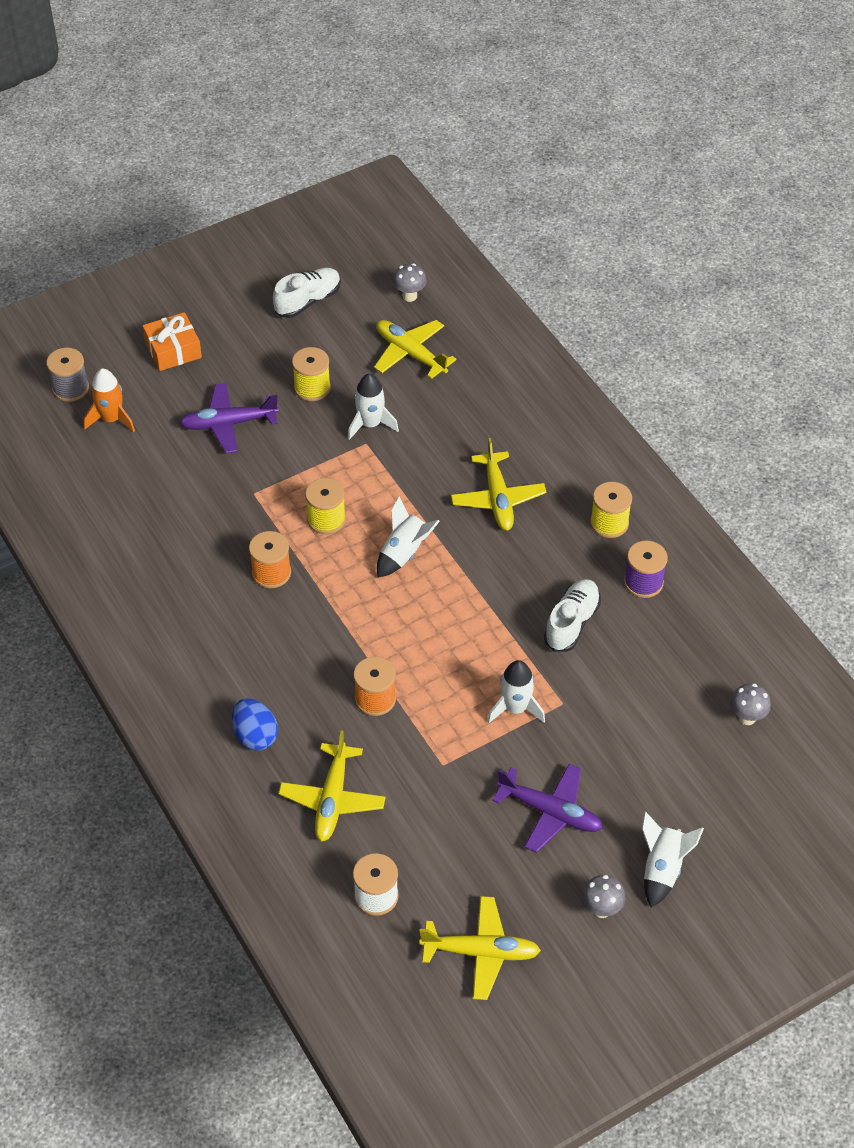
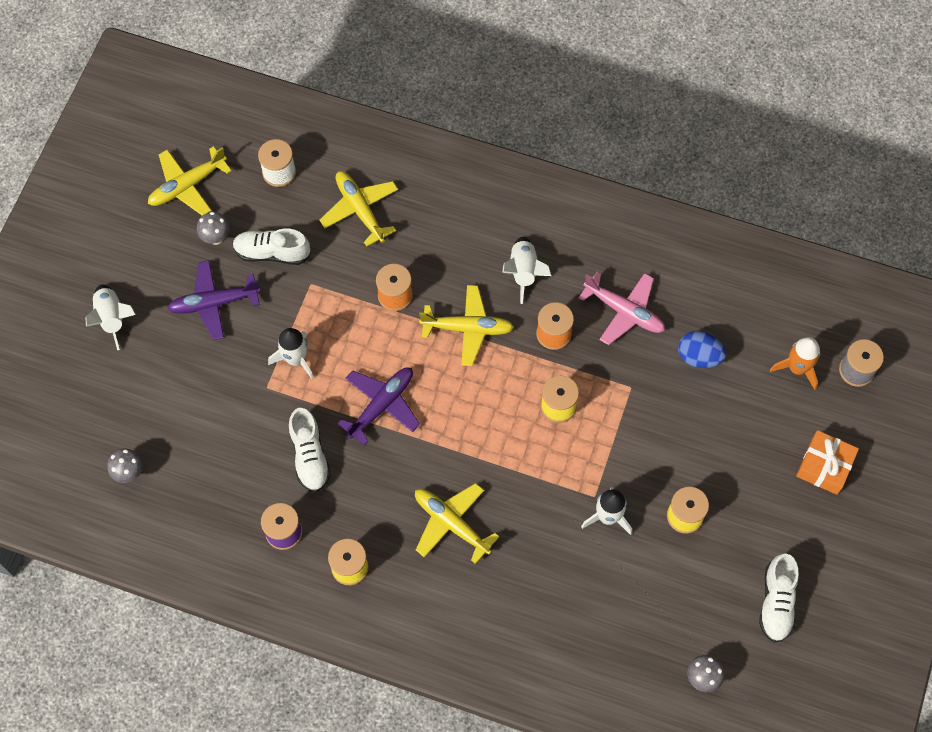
camera: 140 degrees right, 15 degrees up
(194, 548) = (624, 311): none -> pink plane
(228, 424) = (711, 432): purple plane -> purple plane (381, 405)
(255, 736) = (448, 213): blue egg -> blue egg (699, 357)
(404, 553) = (477, 421): white rocket -> white rocket (523, 272)
(410, 353) = (644, 614): yellow plane -> yellow plane (468, 328)
(453, 820) = (272, 253): none -> white shoe
(601, 909) = (133, 264): grey mushroom -> grey mushroom (216, 238)

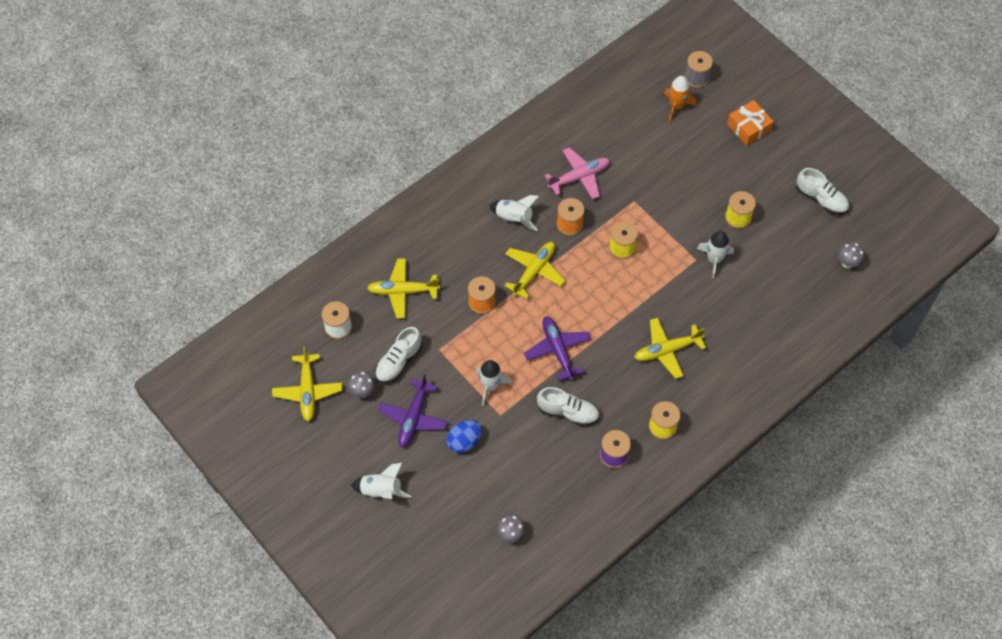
camera: 60 degrees left, 5 degrees down
(699, 357) = (636, 153): blue egg -> blue egg (464, 441)

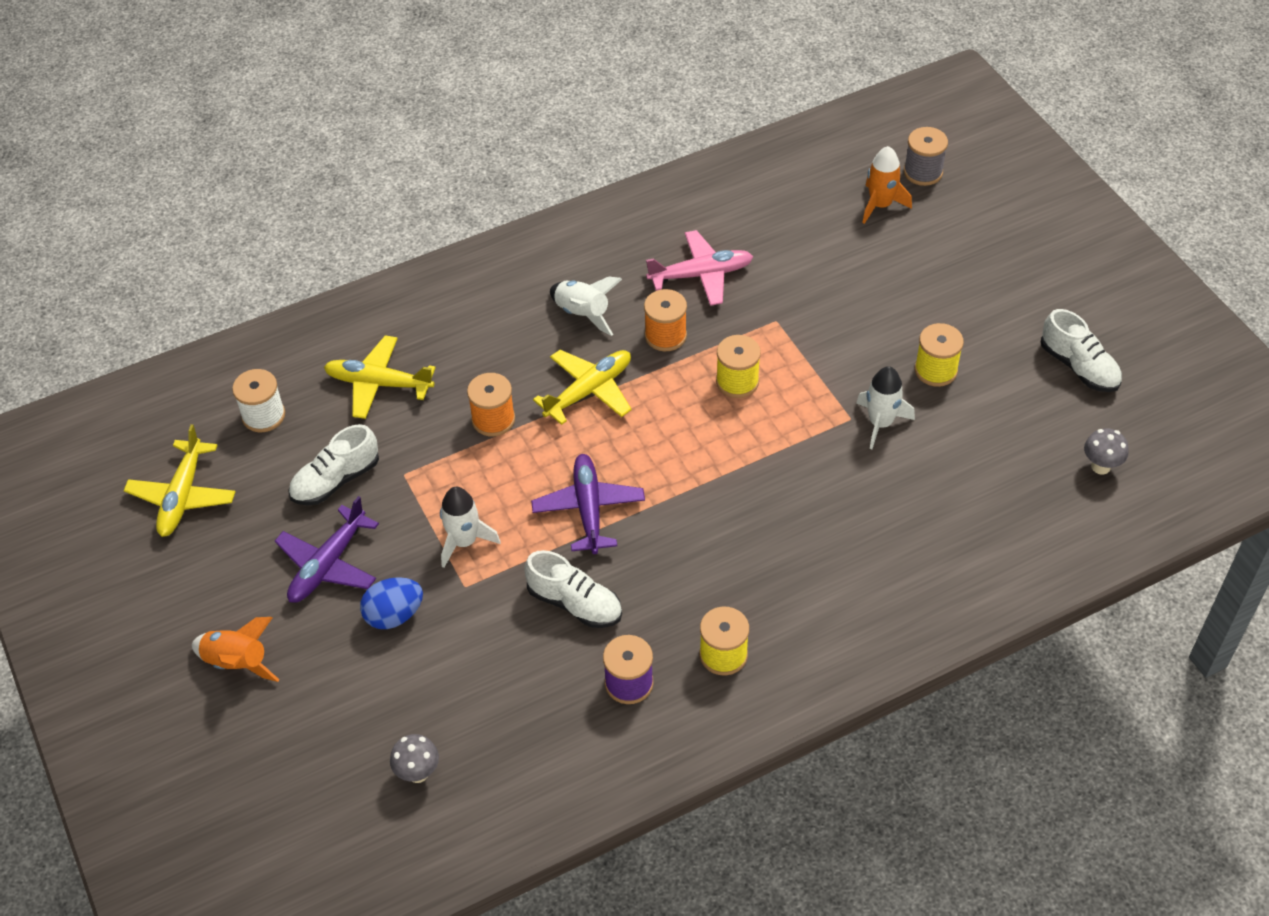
camera: 15 degrees right, 10 degrees down
(363, 392) = (264, 513): grey mushroom -> none
(381, 490) = (237, 662): white rocket -> orange rocket
(666, 350) = (764, 541): yellow plane -> none
(748, 127) = (986, 250): orange gift -> none

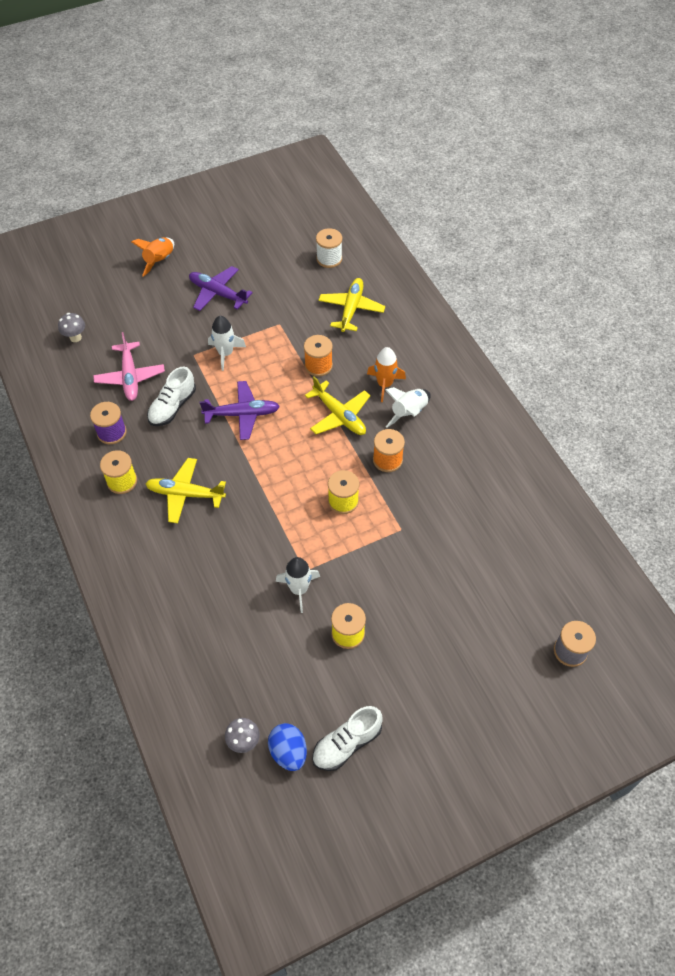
camera: 90 degrees right, 5 degrees up
(182, 496) = (273, 230): yellow plane -> yellow plane (185, 494)
(335, 480) = (277, 293): white shoe -> none
(394, 615) = (178, 323): blue egg -> blue egg (288, 752)
(701, 275) = (447, 484): pink plane -> pink plane (130, 377)
(880, 205) = (528, 613): orange rocket -> orange rocket (384, 384)

